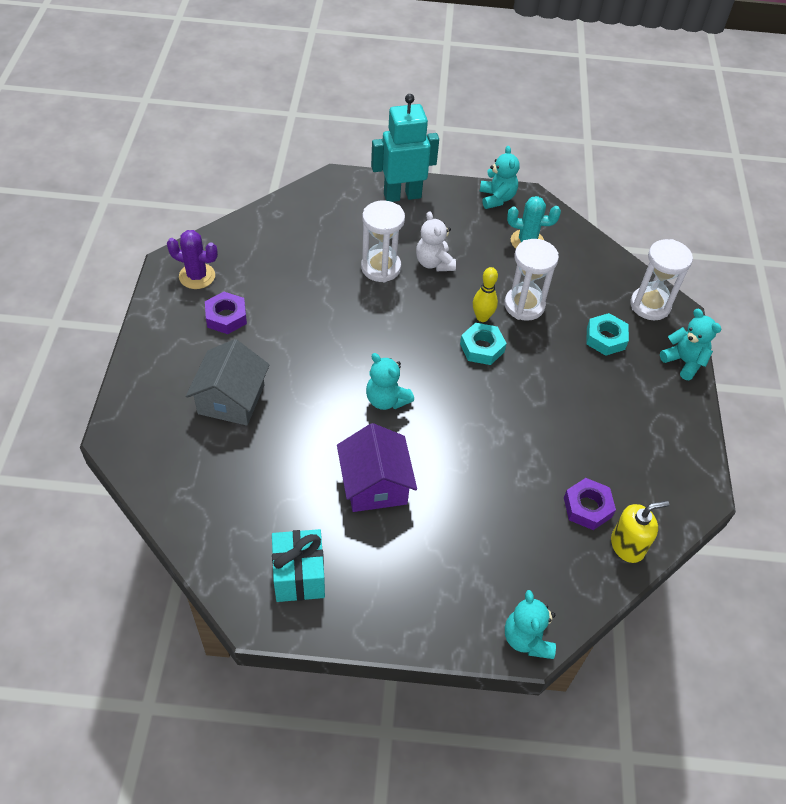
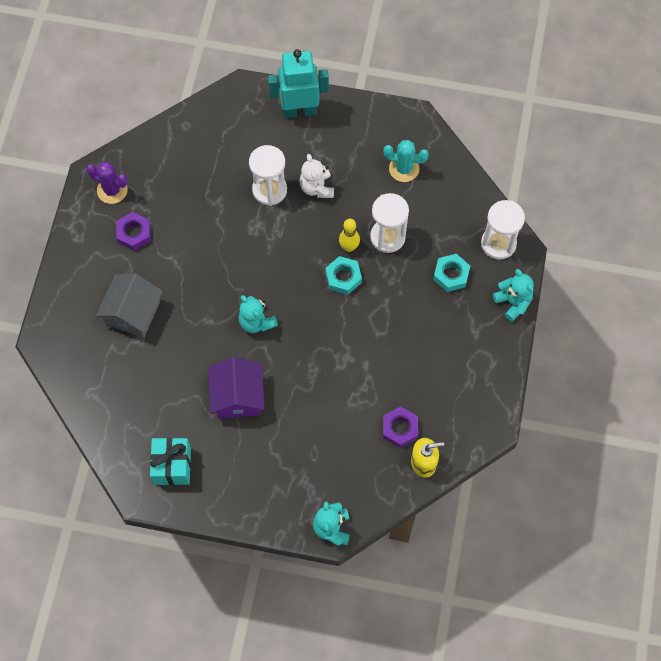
camera: 10 degrees right, 15 degrees up
(497, 198) = (385, 118): turquoise teddy bear -> none

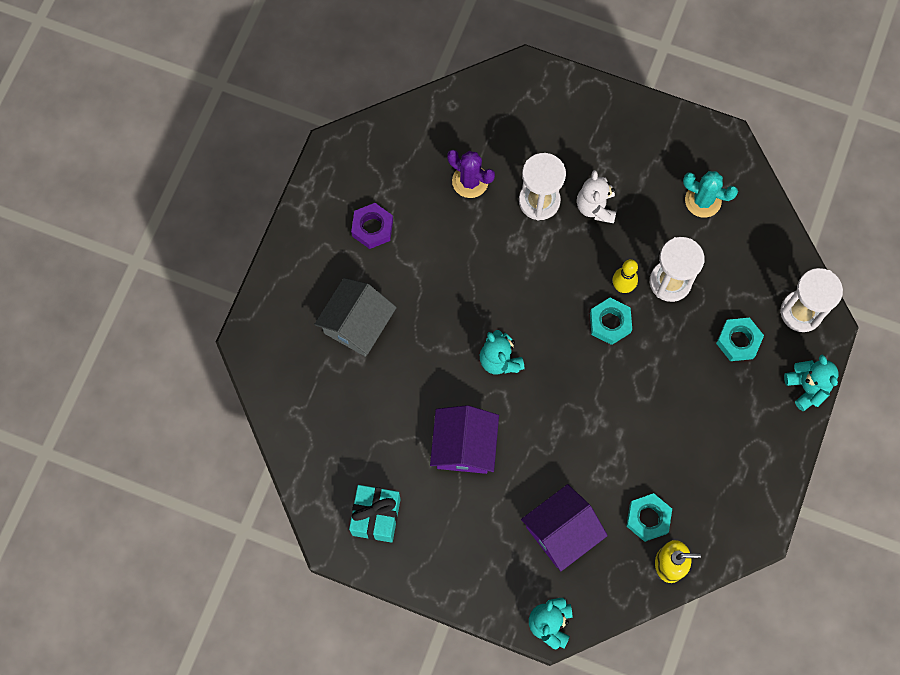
camera: 10 degrees right, 5 degrees up
(112, 190) = (354, 171): purple cactus -> purple cactus (470, 181)
(299, 110) = (590, 108): turquoise robot -> none
(330, 451) = (561, 531): none -> purple house
(400, 428) = (648, 518): purple nut -> turquoise nut

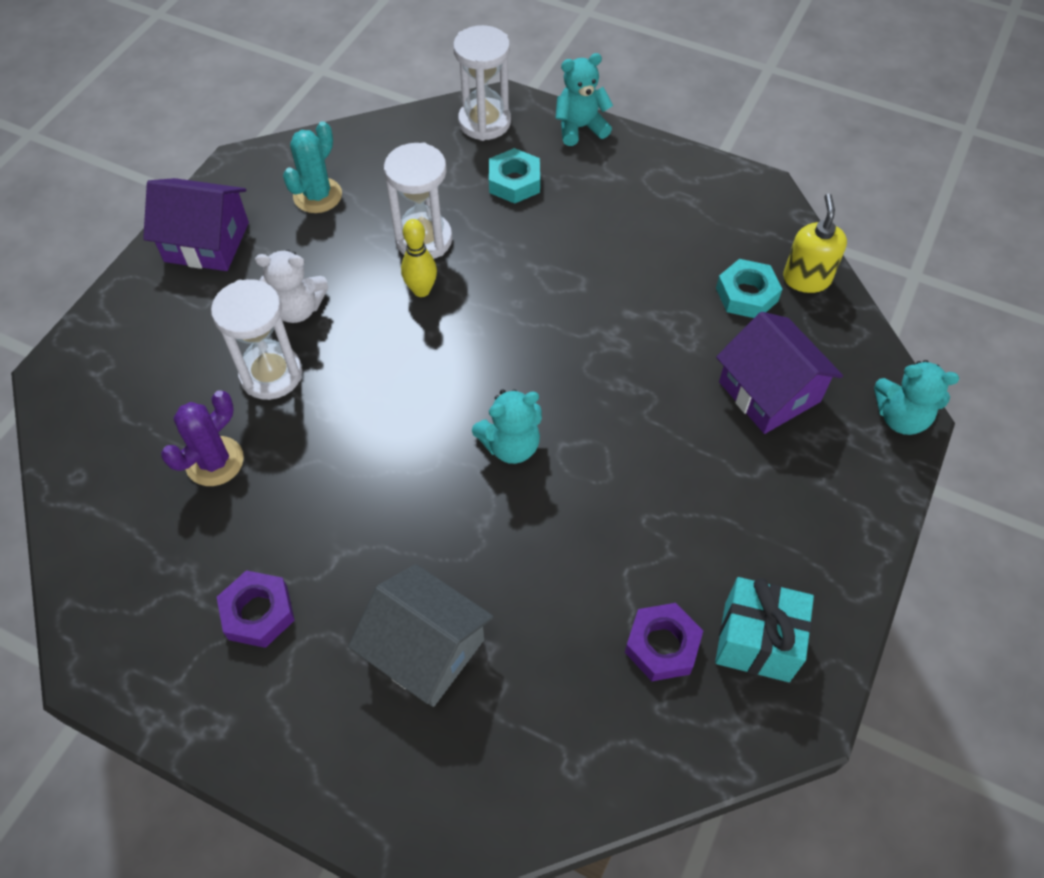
camera: 85 degrees left, 15 degrees down
(369, 460) = (662, 645): none -> purple nut
(464, 446) = (642, 504): purple house -> purple house (206, 242)
(610, 323) = (471, 309): turquoise nut -> none

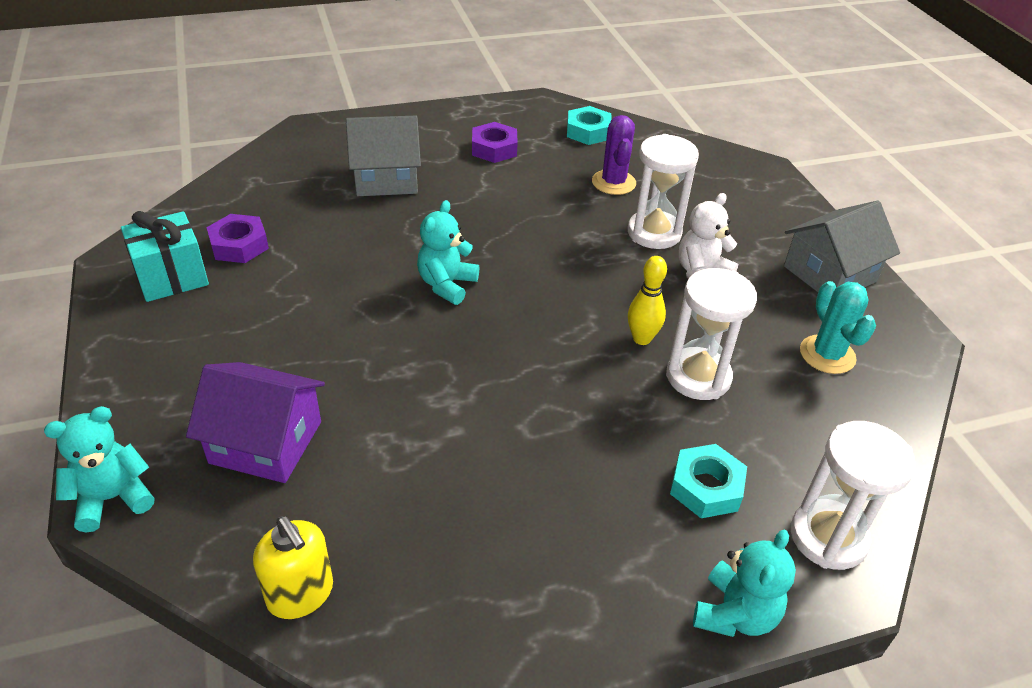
camera: 135 degrees right, 15 degrees down
(206, 242) = (830, 274): purple house -> grey house
(746, 294) = (356, 526): turquoise nut -> turquoise nut (588, 132)

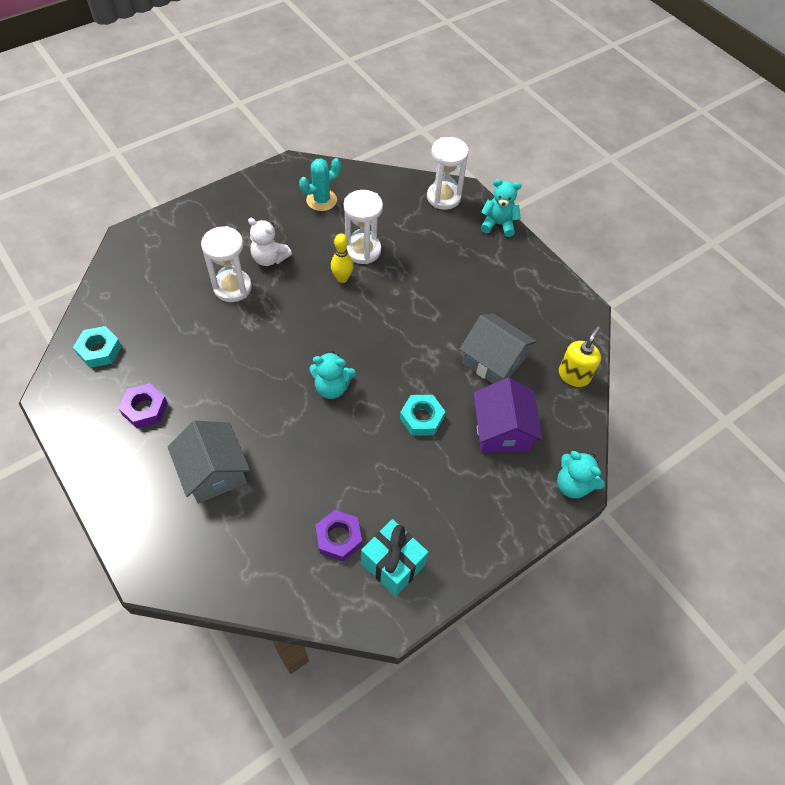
camera: 110 degrees left, 15 degrees up
(613, 182) = (174, 320): purple cactus -> none
(706, 487) = (436, 240): turquoise nut -> turquoise nut (421, 418)
(830, 274) = (246, 200): grey house -> grey house (493, 361)

